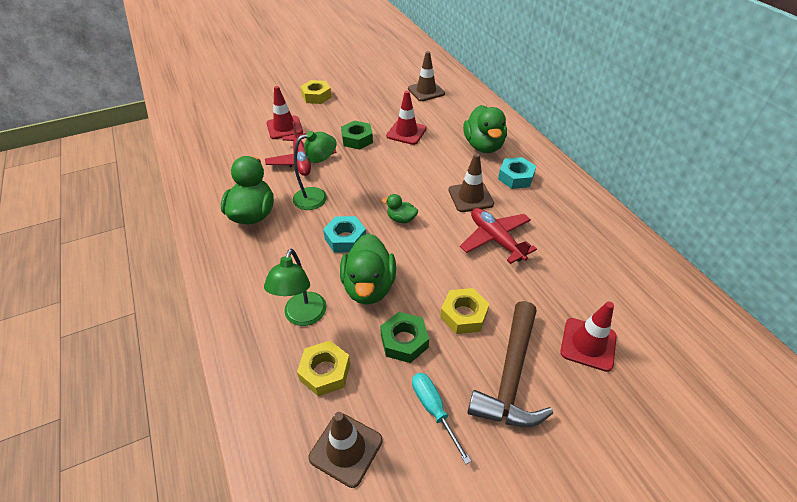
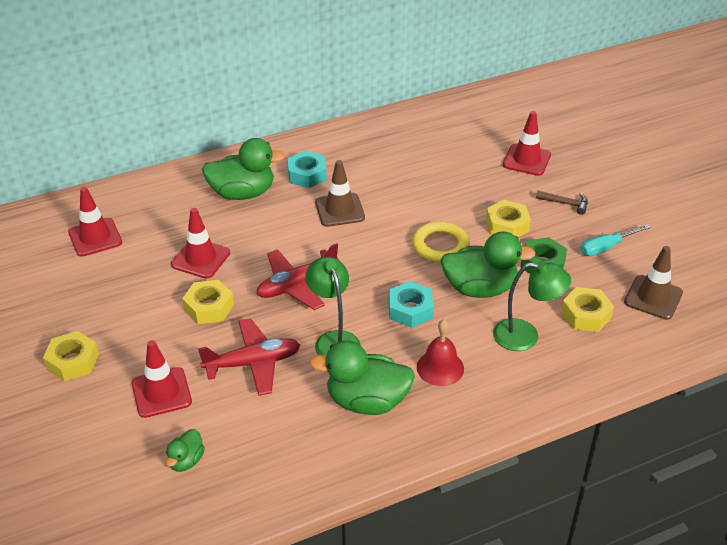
camera: 90 degrees left, 5 degrees down
(277, 255) = (440, 368): none -> red bell
(357, 139) = (209, 307): green nut -> yellow nut
(401, 219) = (376, 265): green duck -> green duck (186, 461)
(426, 91) = (95, 237): brown traffic cone -> red traffic cone
(428, 261) = (440, 245): none -> yellow ring
(496, 239) = (407, 198): red plane -> red plane (297, 285)
(511, 376) = (565, 204): brown hammer -> brown hammer, size x0.45

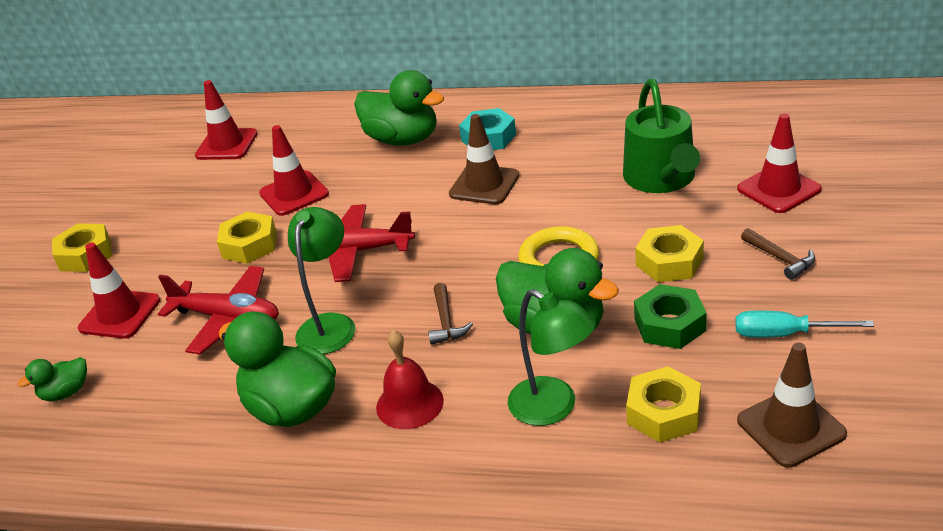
camera: 40 degrees right, 5 degrees down
(410, 310) = (446, 322): turquoise nut -> brown hammer
(452, 172) = (661, 178): none -> green watering can

